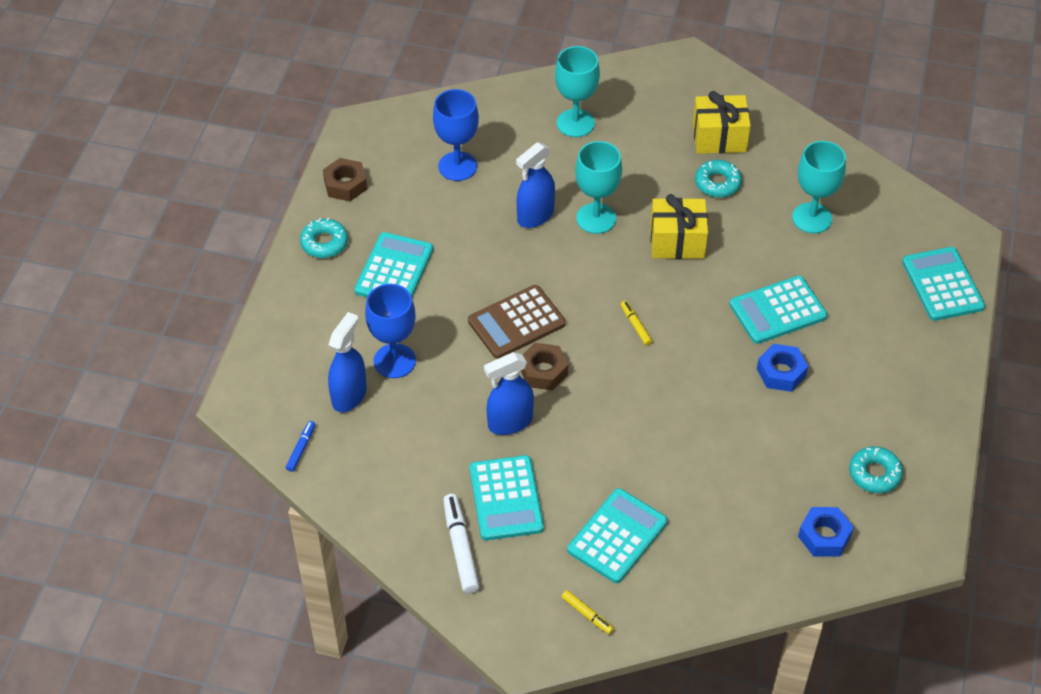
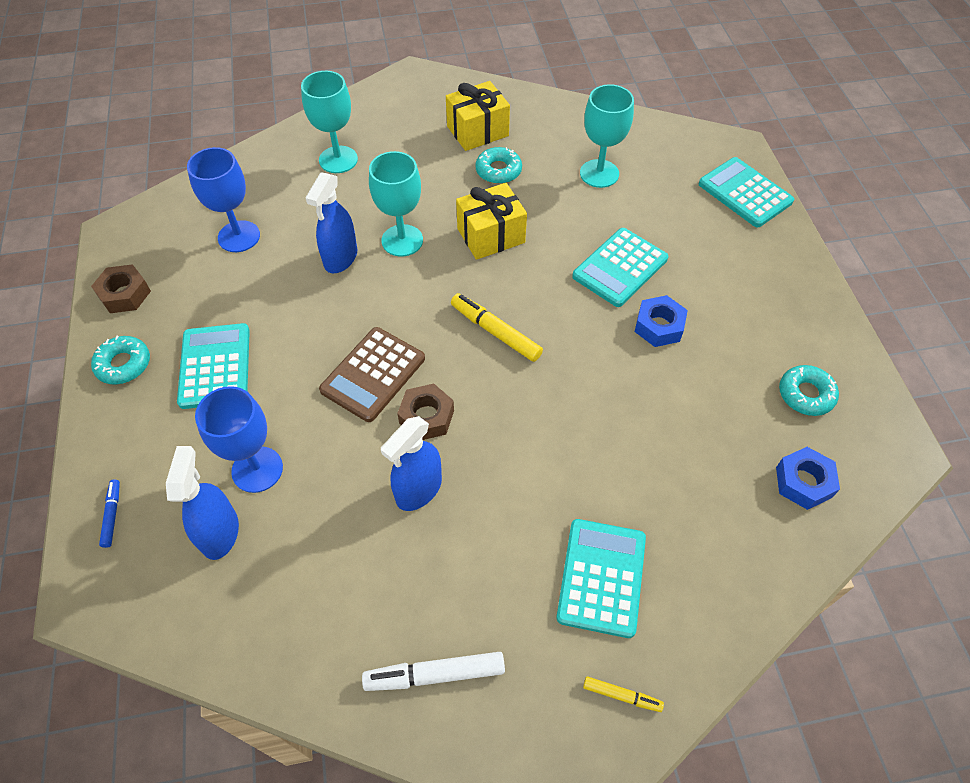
camera: 25 degrees left, 5 degrees up
(301, 448) = (186, 627): blue marker -> blue marker (112, 515)
(460, 547) = (435, 674): white marker -> white marker turned 60 degrees counterclockwise
(506, 498) = (457, 585): turquoise calculator -> none
(635, 325) = (495, 332): yellow marker -> yellow marker, size x1.79

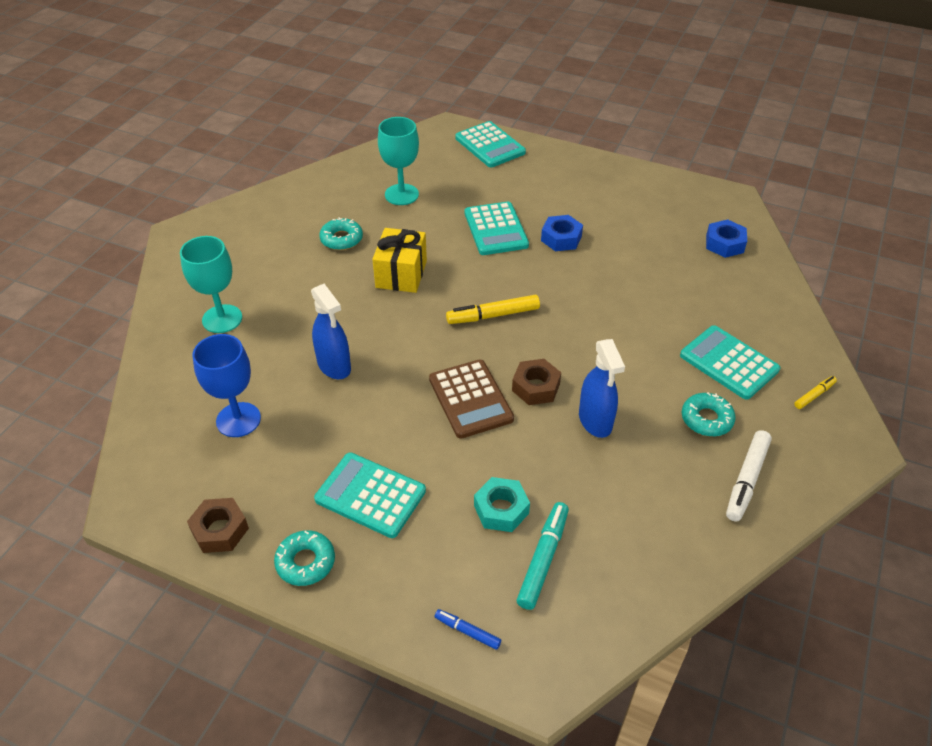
camera: 55 degrees left, 10 degrees down
(220, 533) = (543, 559): blue spray bottle -> turquoise marker
(257, 469) = (501, 509): blue goblet -> turquoise nut
(402, 240) = (354, 322): turquoise goblet -> none
(477, 131) = (287, 229): yellow gift -> none
(745, 193) = (490, 145): turquoise calculator -> turquoise calculator turned 120 degrees counterclockwise
(806, 394) = (666, 209): turquoise donut -> turquoise donut (706, 419)

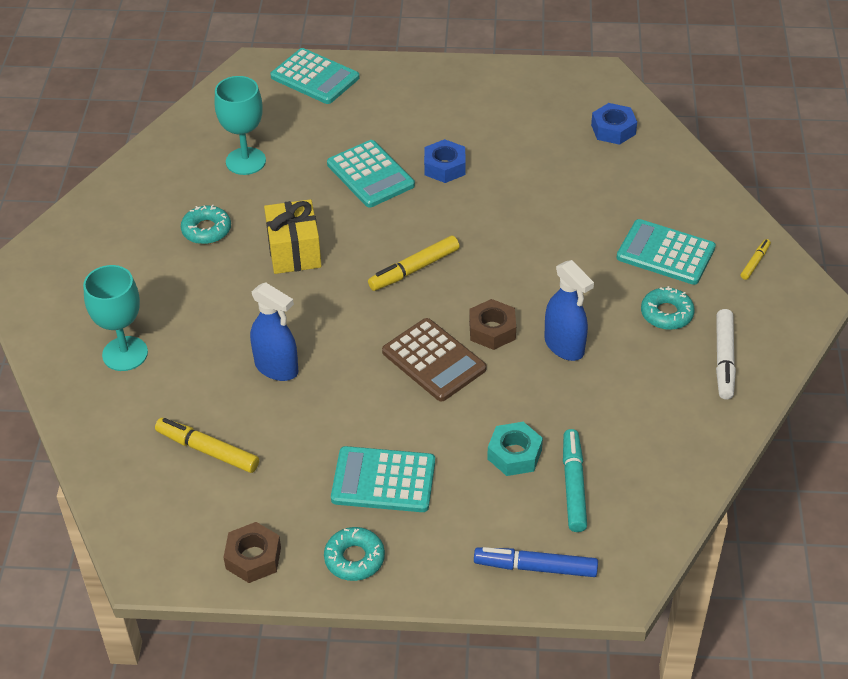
camera: 20 degrees left, 0 degrees up
(238, 420) = (207, 450): blue goblet -> yellow marker
(467, 631) = (535, 567): blue marker -> blue marker, size x1.79

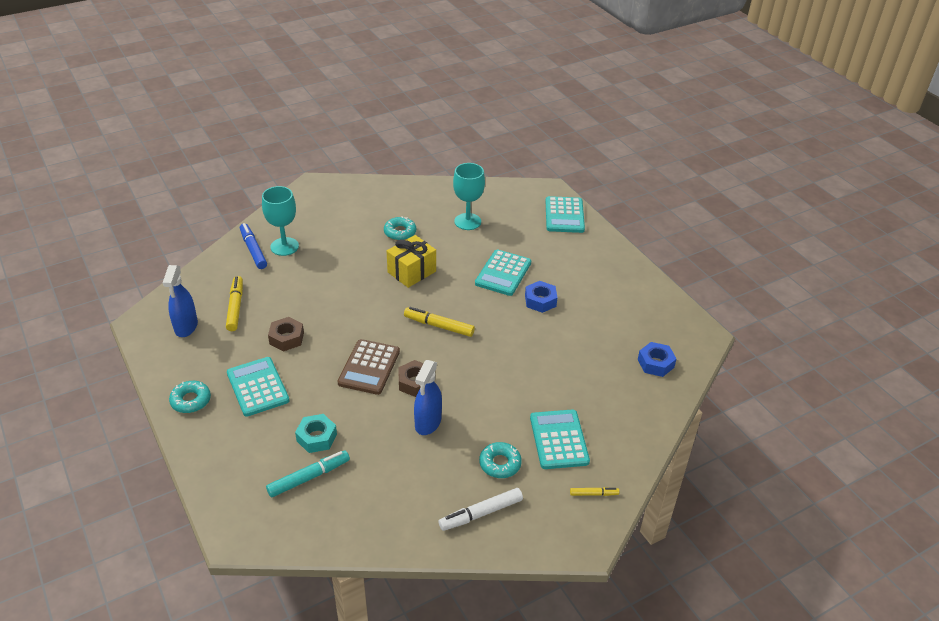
camera: 55 degrees right, 5 degrees down
(253, 558) = (169, 359): brown nut -> brown nut (286, 338)
(276, 368) = (315, 305): blue spray bottle -> blue spray bottle (186, 327)
(535, 567) = (229, 486): blue marker -> blue marker (253, 250)

